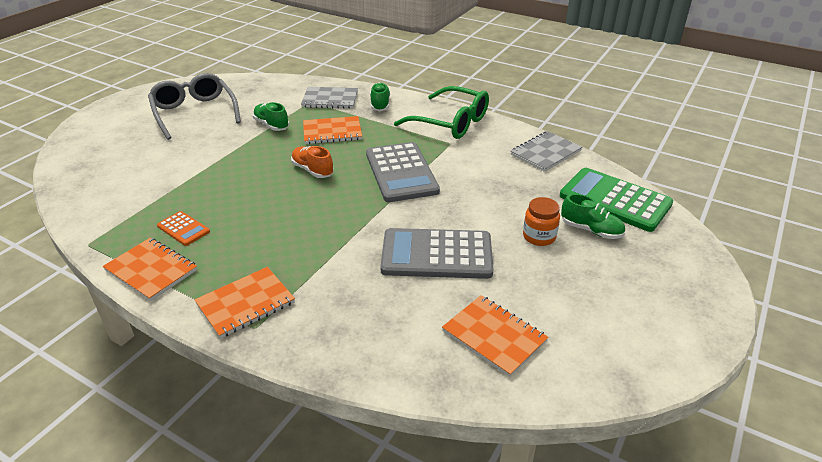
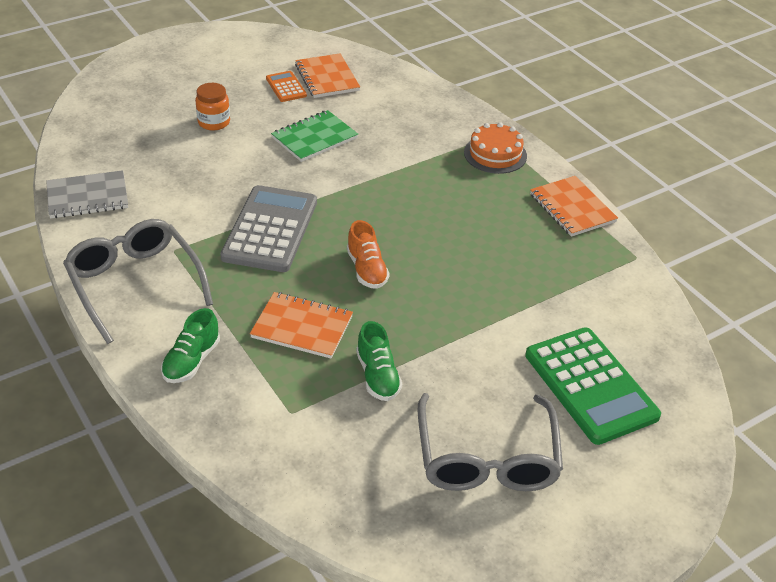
camera: 155 degrees left, 5 degrees up
(183, 229) = (536, 242): orange calculator -> orange calculator (286, 87)
(245, 303) = (495, 154): orange notebook -> orange cake
(330, 99) = (256, 405): grey notebook -> none
(437, 254) = (314, 138): grey calculator -> green notebook
(450, 122) = (135, 284): green glasses -> grey glasses
(591, 230) = (164, 112): green shoe -> none
(615, 200) = (103, 127): green calculator -> green calculator (590, 385)

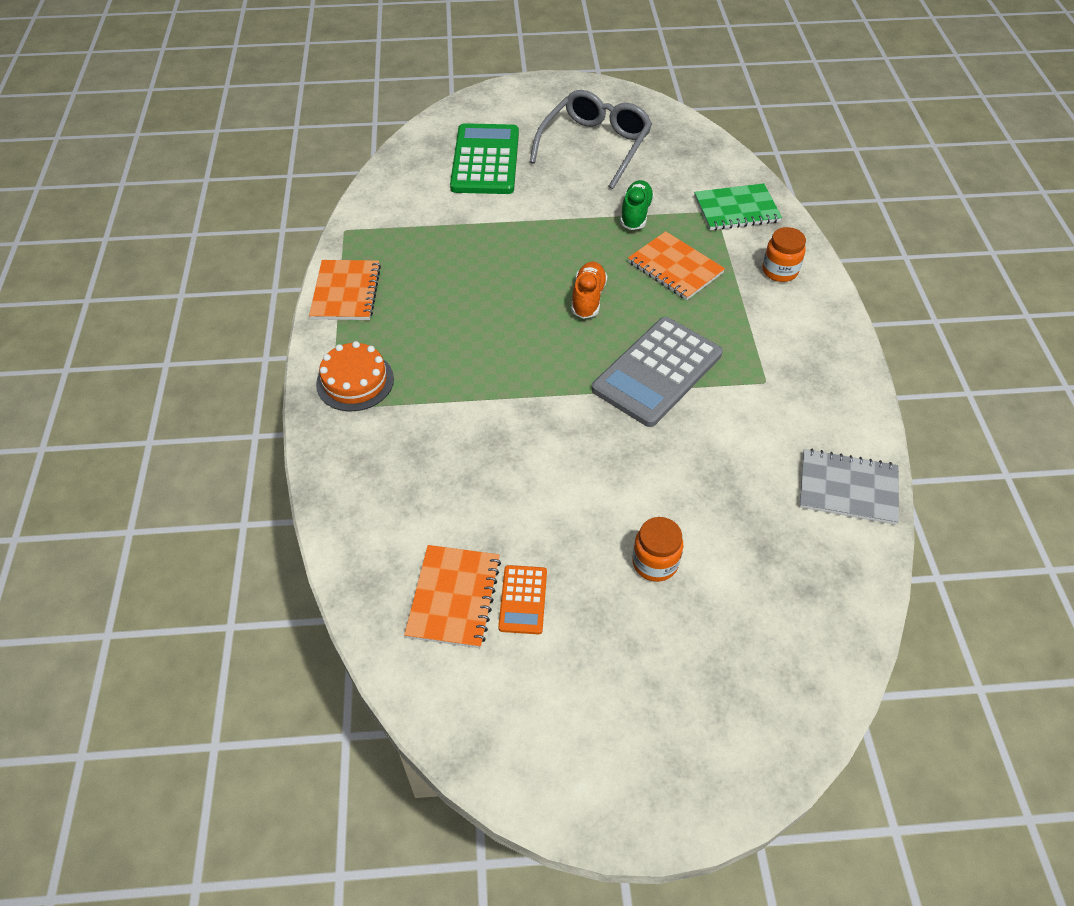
camera: 150 degrees left, 10 degrees up
(135, 284) = (813, 357): grey glasses -> none
(191, 361) = (779, 271): green shoe -> orange jar
(314, 138) = (540, 483): green notebook -> green notebook (736, 209)

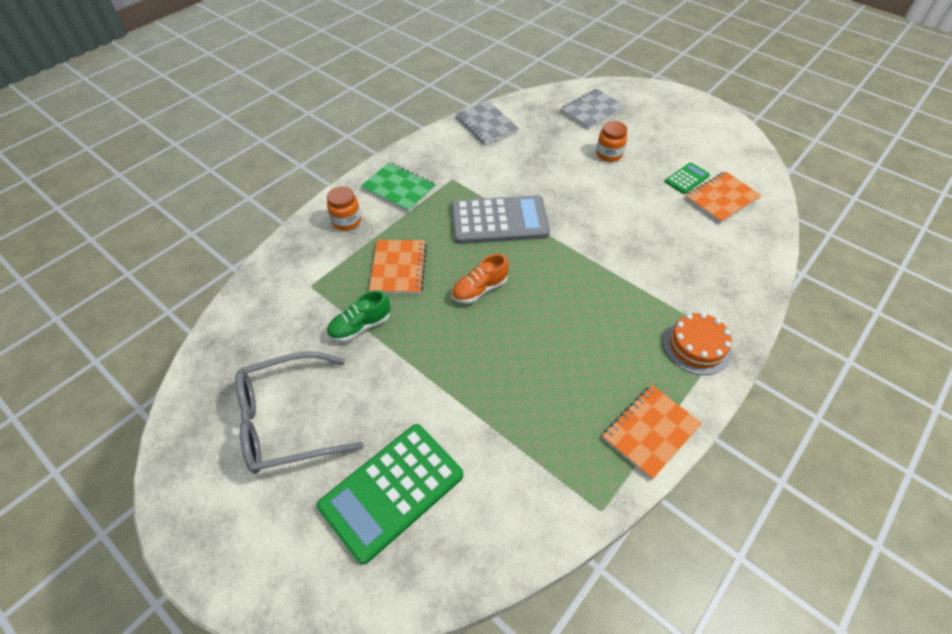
camera: 135 degrees left, 0 degrees up
(523, 600) = (687, 179): orange calculator -> green calculator
(736, 209) = (296, 276): green notebook -> green notebook (399, 188)
(767, 637) = (592, 111): none -> grey notebook

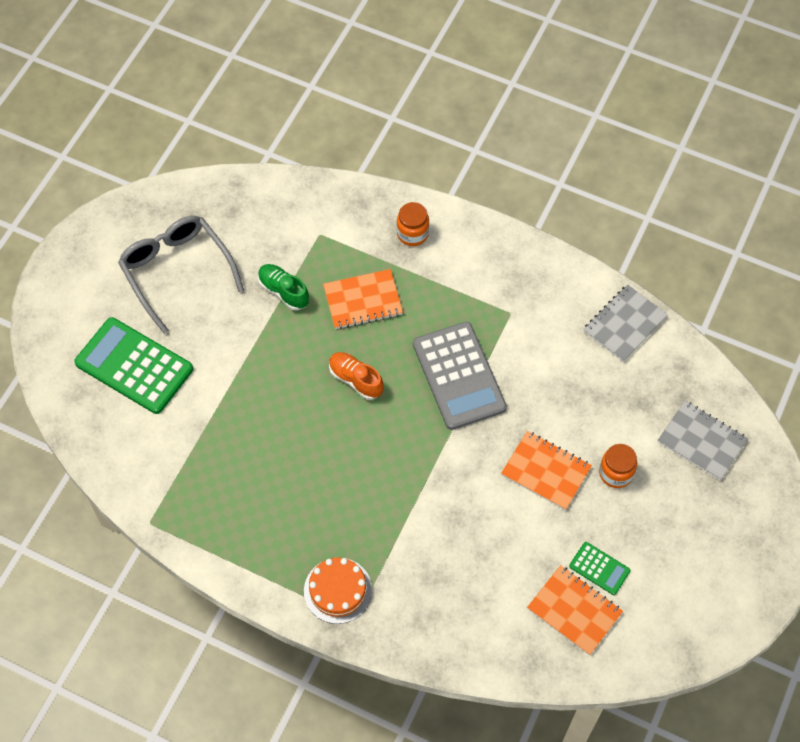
camera: 75 degrees right, 10 degrees up
(399, 188) = (477, 265): green notebook -> none
(650, 432) = (230, 554): orange notebook -> orange notebook (546, 471)

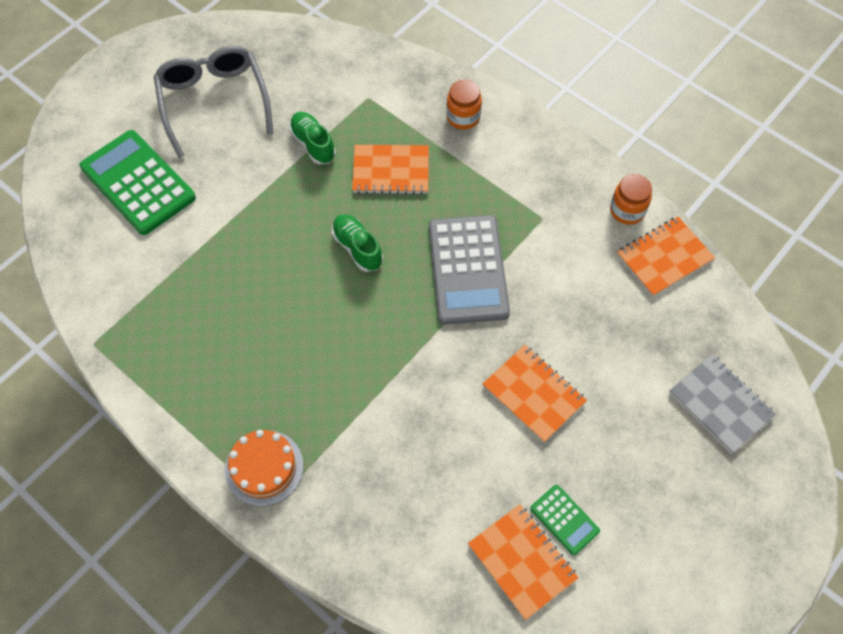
camera: 15 degrees right, 0 degrees up
(356, 379) = (357, 248): orange shoe -> green shoe
(615, 473) = (612, 416): orange jar -> orange jar (627, 211)
(624, 324) = (664, 258): grey notebook -> orange notebook

